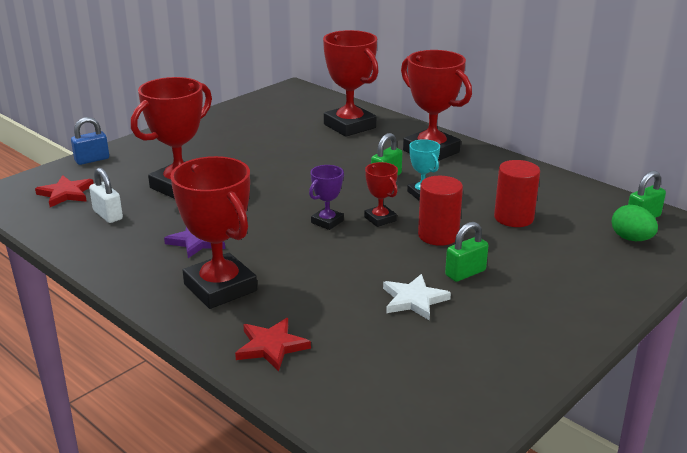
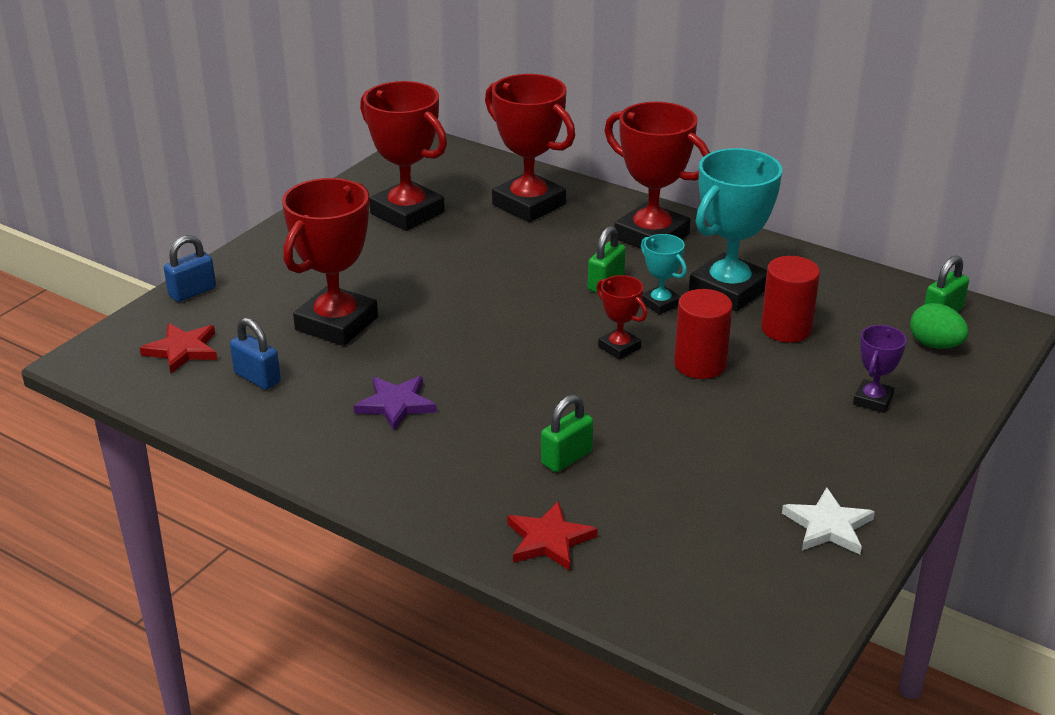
camera: 10 degrees left, 5 degrees up
(108, 215) = (257, 378): white padlock -> blue padlock
(220, 288) = (453, 468): red trophy -> red trophy (407, 213)
(327, 222) = (553, 358): purple trophy -> purple trophy (873, 400)
(414, 300) = (698, 458): white star -> white star (828, 526)
(465, 273) = (749, 414): green padlock -> green padlock (566, 458)
(477, 189) = (728, 290): none -> turquoise trophy

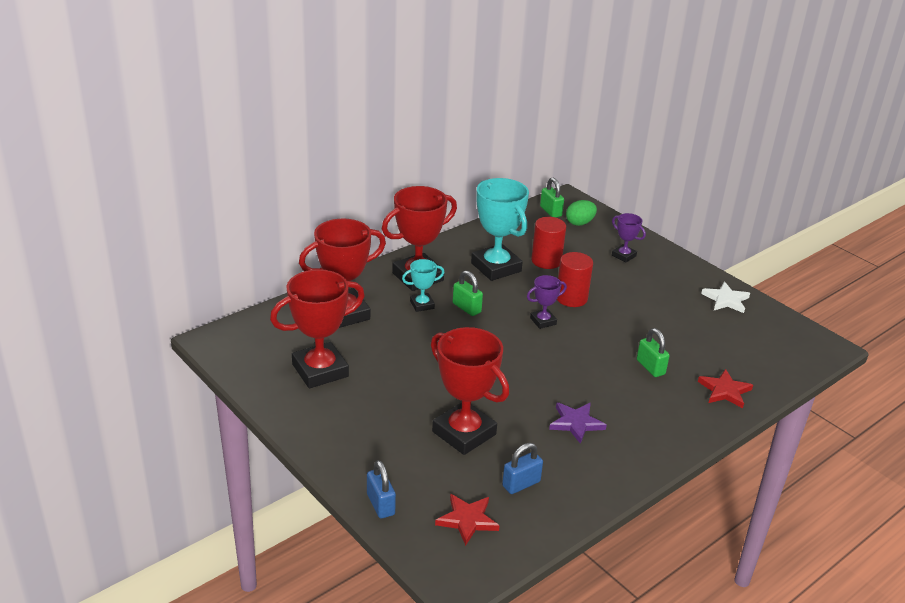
camera: 75 degrees left, 0 degrees up
(619, 347) = (543, 321): red trophy -> purple trophy
(660, 303) = (500, 294): turquoise trophy -> turquoise trophy (422, 305)

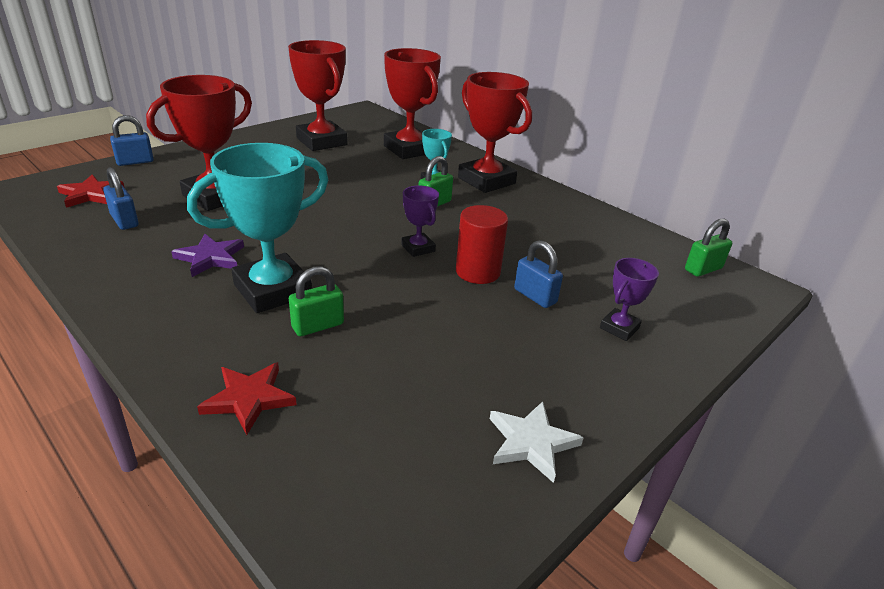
camera: 85 degrees right, 0 degrees up
(496, 267) = (528, 223): turquoise trophy -> turquoise trophy (272, 290)
(546, 261) = (563, 258): red cylinder -> none
(579, 223) = (690, 292): green egg -> none
(596, 279) = (535, 296): none -> blue padlock

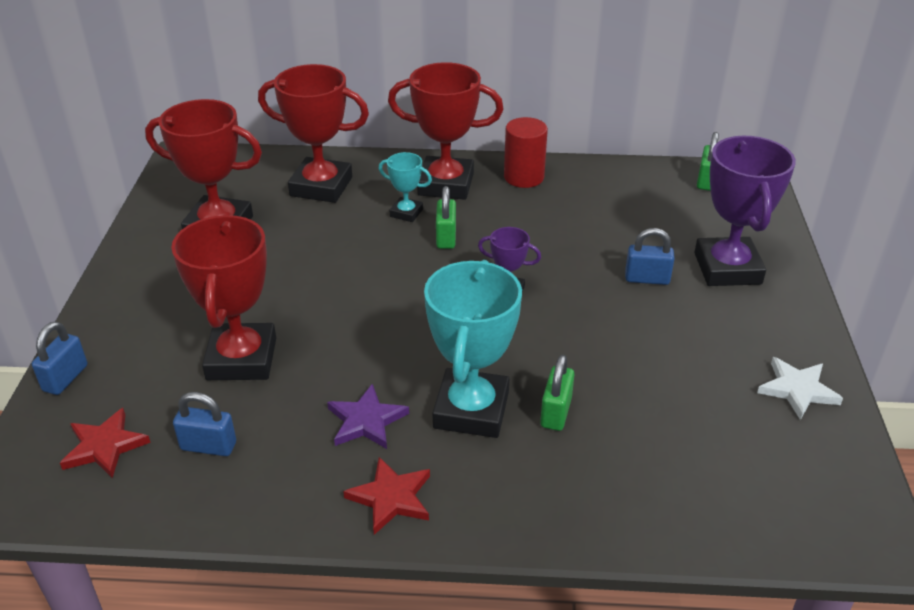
camera: 40 degrees left, 5 degrees up
(249, 399) = (611, 500): red star -> red star (391, 498)
(477, 272) = (581, 284): red cylinder -> red cylinder (524, 177)
(619, 328) = (727, 268): purple trophy -> purple trophy, size x2.01

